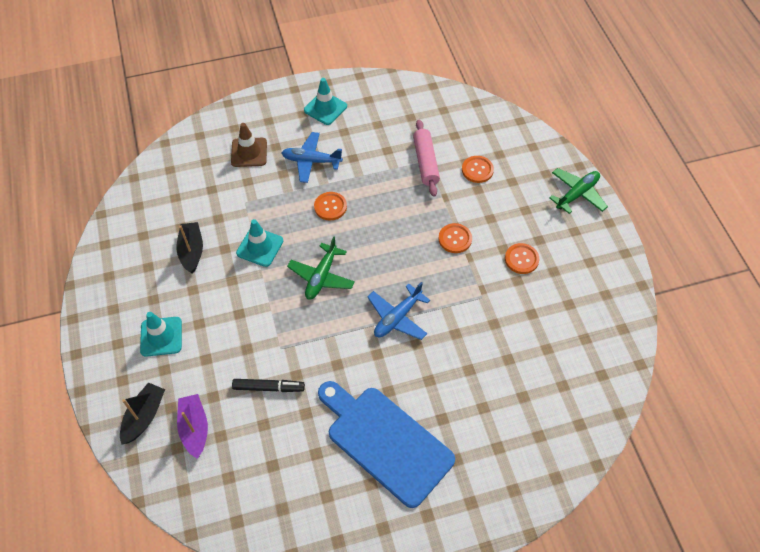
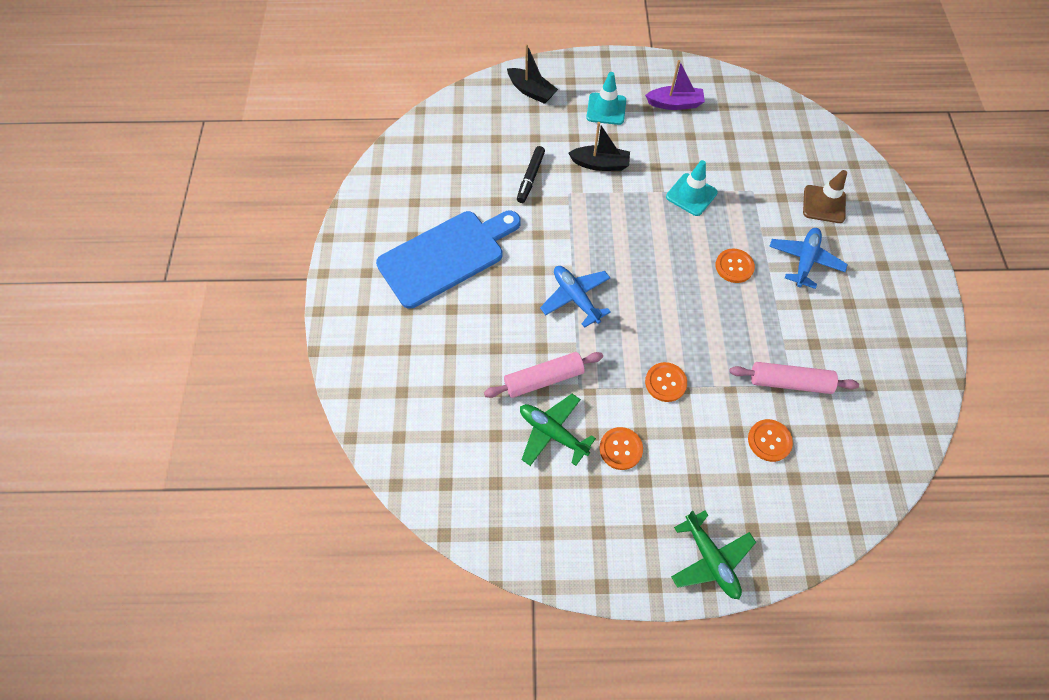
camera: 105 degrees right, 5 degrees up
(192, 251) = (697, 140): black boat -> black boat (600, 164)
(195, 428) = (509, 122): purple boat -> purple boat (674, 104)
(321, 276) = (642, 241): green plane -> green plane (552, 433)
(325, 108) = (890, 291): turquoise traffic cone -> none
(484, 325) = (543, 379): none -> pink rolling pin

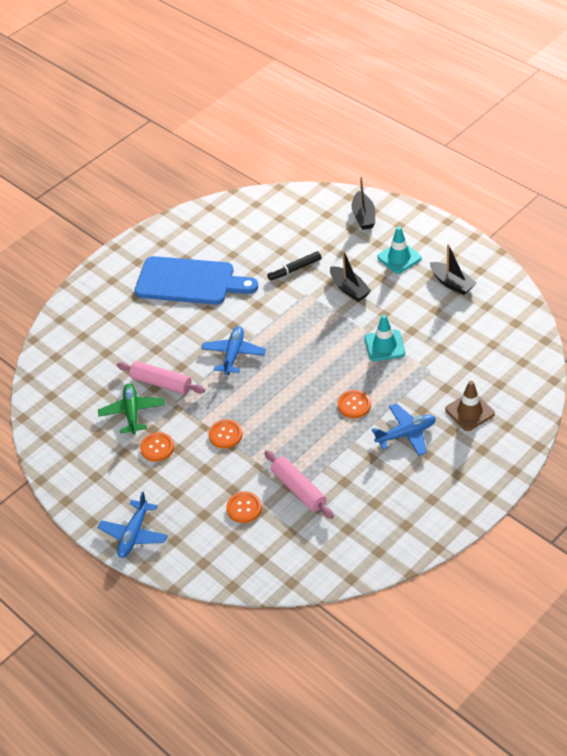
camera: 50 degrees right, 15 degrees down
(674, 104) = (452, 283): purple boat -> black boat
(710, 559) = (134, 534): green plane -> blue plane

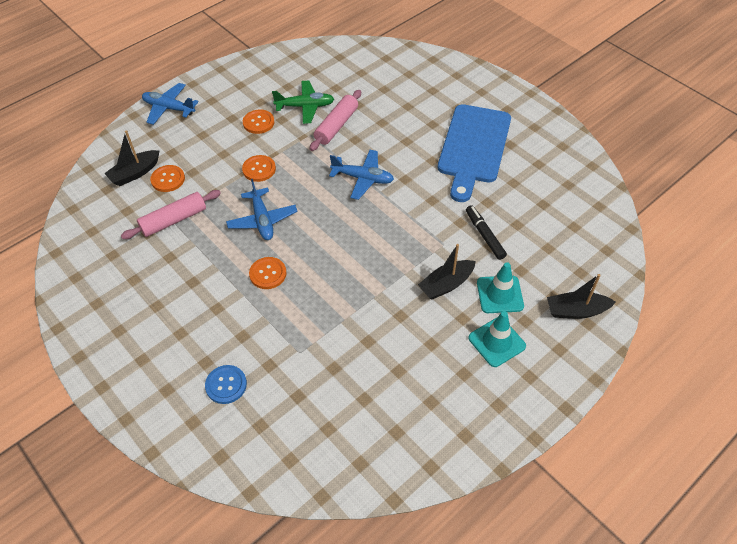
camera: 90 degrees right, 5 degrees up
(384, 345) = (348, 310): turquoise traffic cone -> turquoise traffic cone (500, 294)
(406, 434) = (213, 317): blue plane -> blue plane (262, 220)
(452, 283) = (444, 397): black boat -> black boat (135, 173)
(469, 411) = (226, 385): brown traffic cone -> blue button

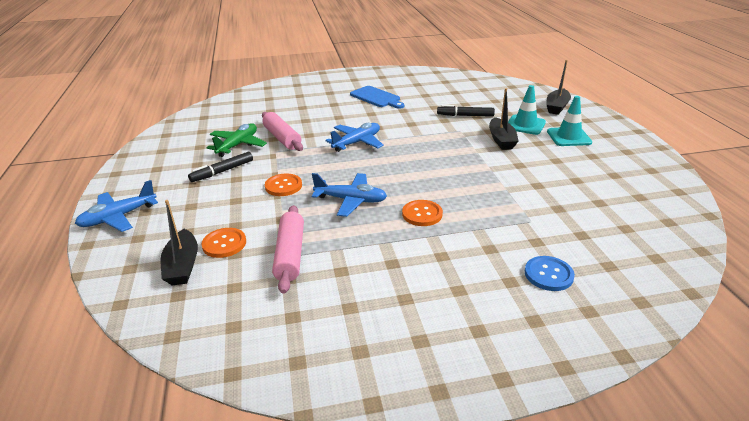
camera: 60 degrees left, 20 degrees down
(258, 122) = (222, 171): orange button -> black marker
(473, 147) = (376, 97): blue cutting board -> blue cutting board, size x0.58

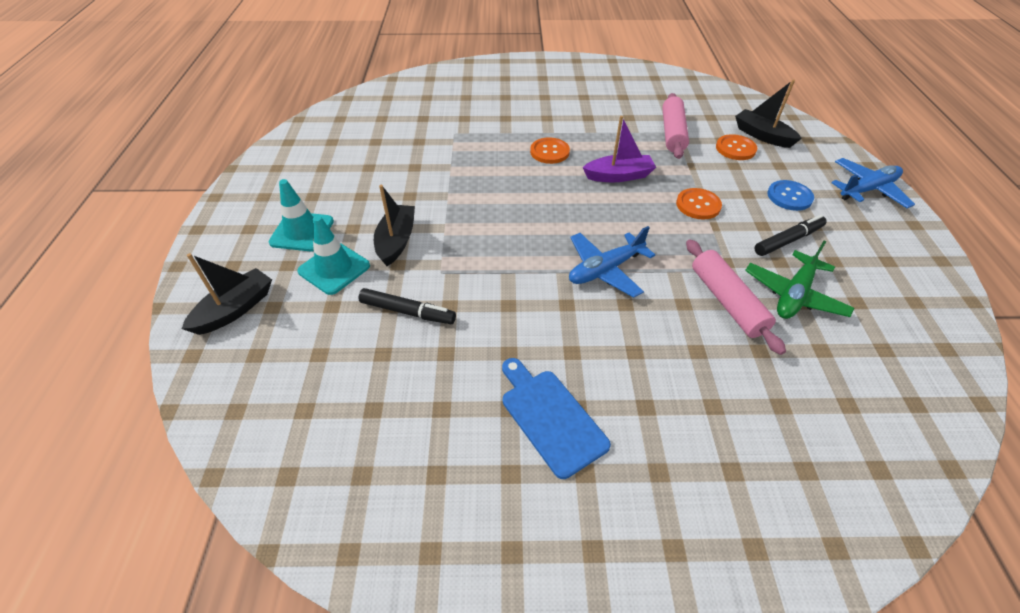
camera: 170 degrees left, 15 degrees up
(182, 266) = (762, 135): black boat -> black boat turned 45 degrees counterclockwise
(351, 200) = (618, 176): blue plane -> purple boat
(548, 274) = (475, 97): blue button -> blue button (789, 196)

